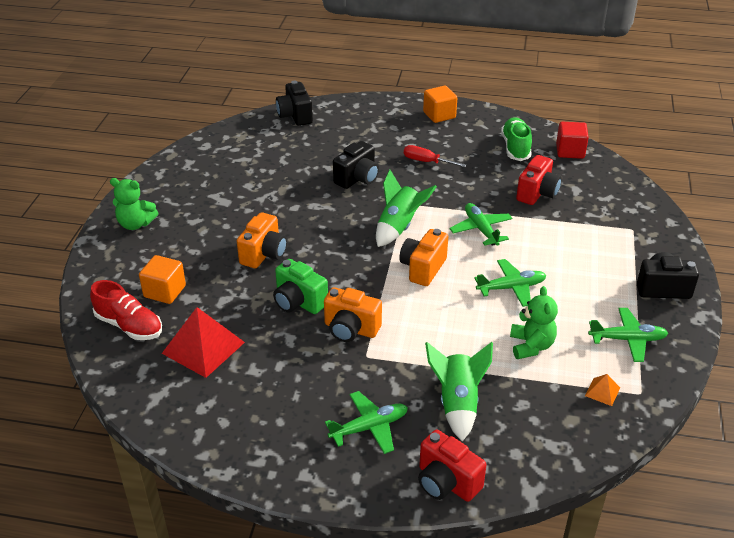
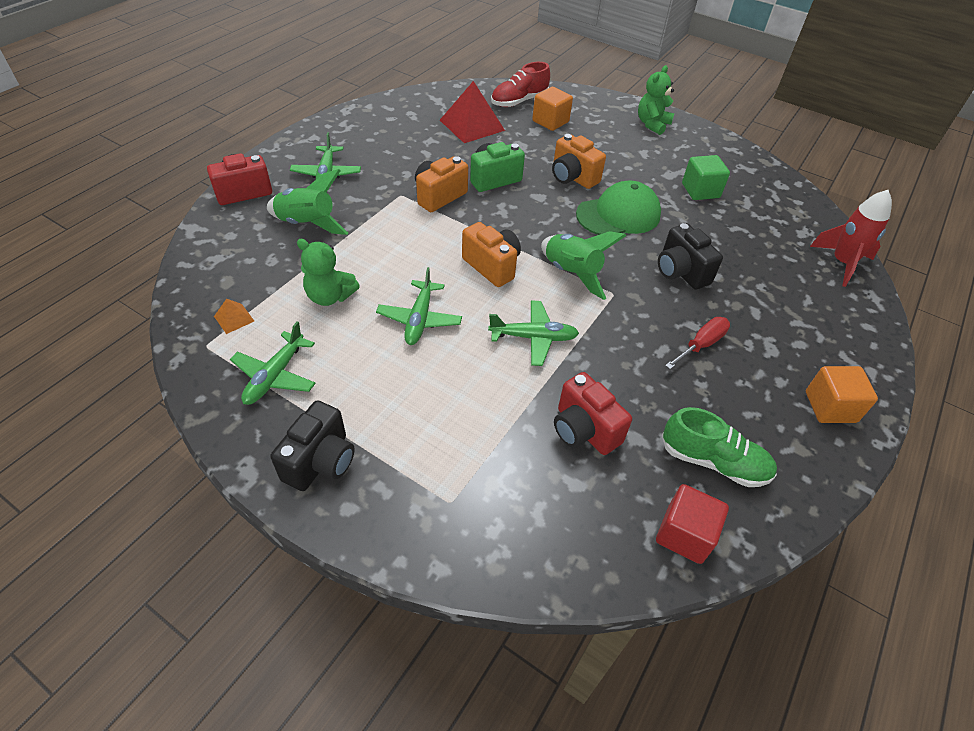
camera: 110 degrees right, 10 degrees up
(240, 182) = (700, 191): none -> green cube
(295, 116) = (842, 263): black camera -> red rocket
(305, 218) = (618, 215): none -> green cap

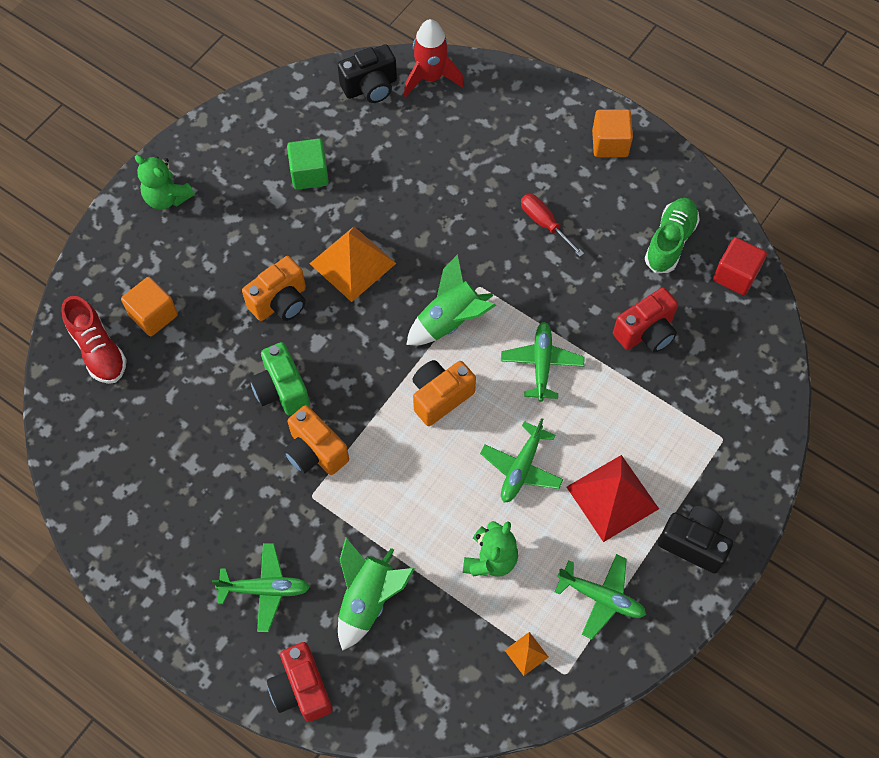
camera: 85 degrees left, 15 degrees up
(419, 319) = (521, 468): green plane -> green plane turned 105 degrees clockwise
(472, 125) = (156, 412): red pyramid -> red pyramid (612, 497)
(618, 215) = (352, 263): green cap -> orange pyramid
(680, 272) = (446, 220): black camera -> black camera (370, 87)

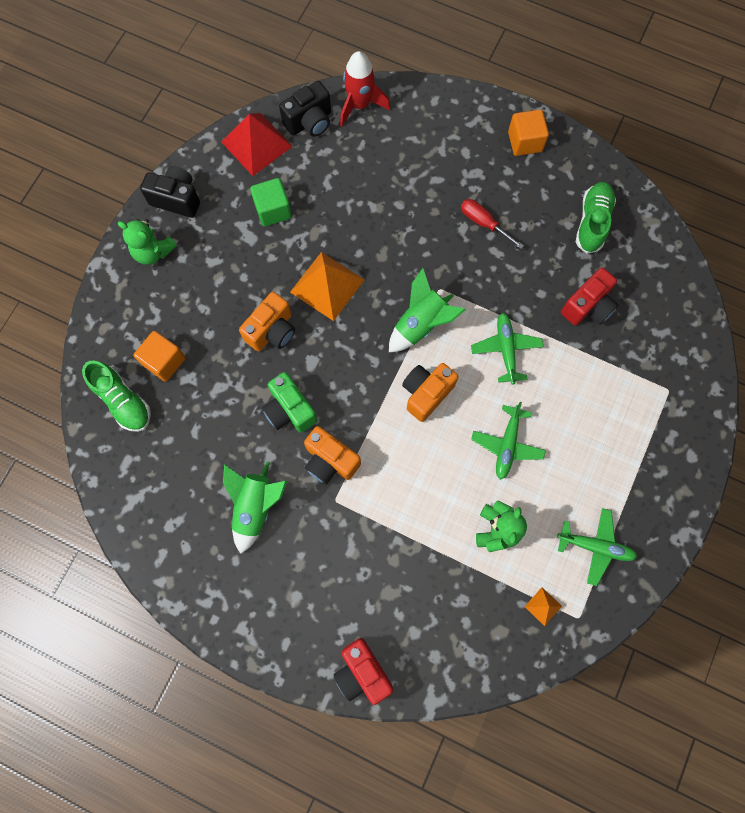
camera: 10 degrees left, 10 degrees up
(98, 350) = (123, 401): red shoe -> green shoe
(265, 589) = (313, 590): green plane -> none
(368, 599) = (402, 583): green rocket -> green rocket (255, 507)
(612, 497) = (587, 457): red pyramid -> red pyramid (256, 144)
(693, 543) = (662, 486): black camera -> black camera (176, 199)
(735, 275) = (652, 243): red cube -> none

